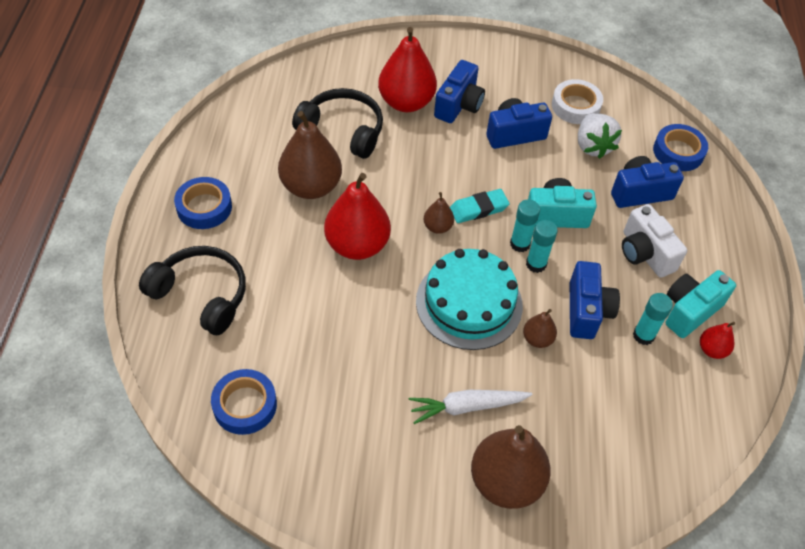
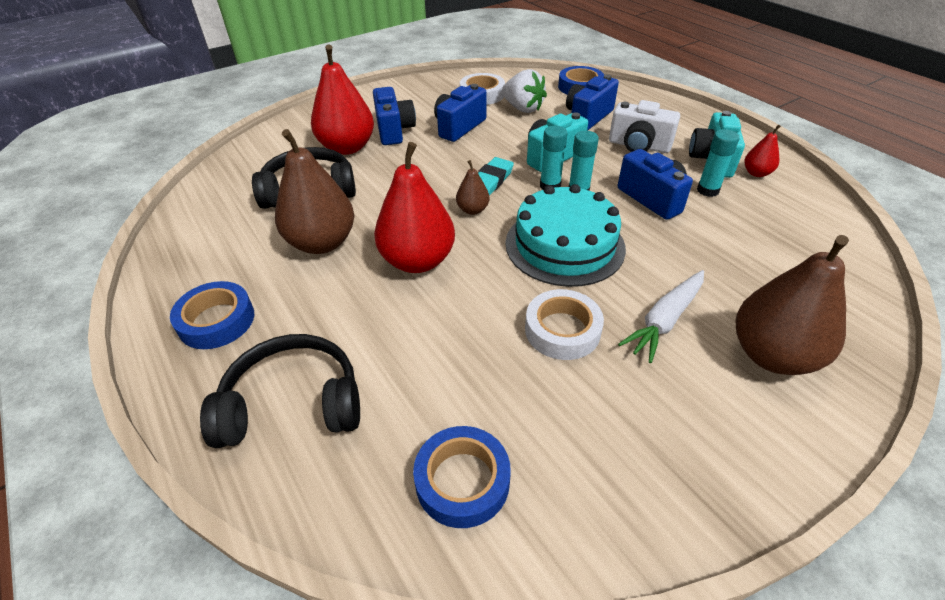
camera: 35 degrees left, 10 degrees down
(393, 363) = (562, 330): none -> white tape
(537, 339) = (646, 237): brown pear -> none

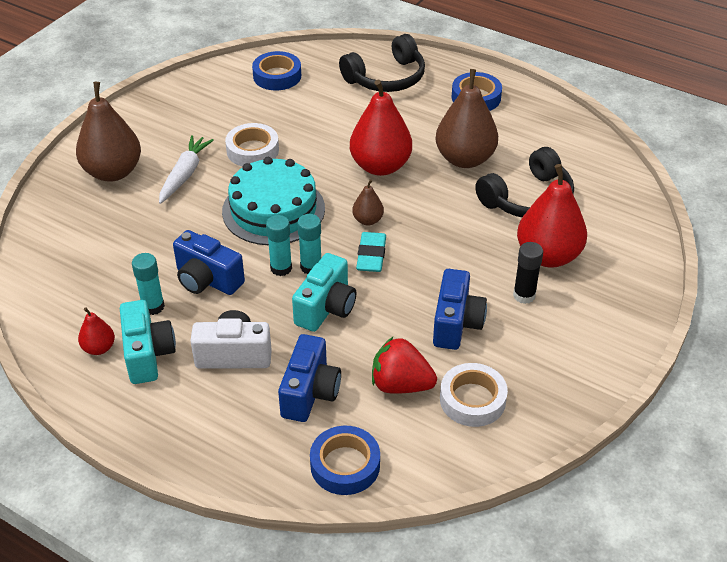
camera: 155 degrees right, 0 degrees up
(394, 130) = (524, 295): blue camera -> black glue stick
(523, 108) = (400, 384): white strawberry -> red strawberry

